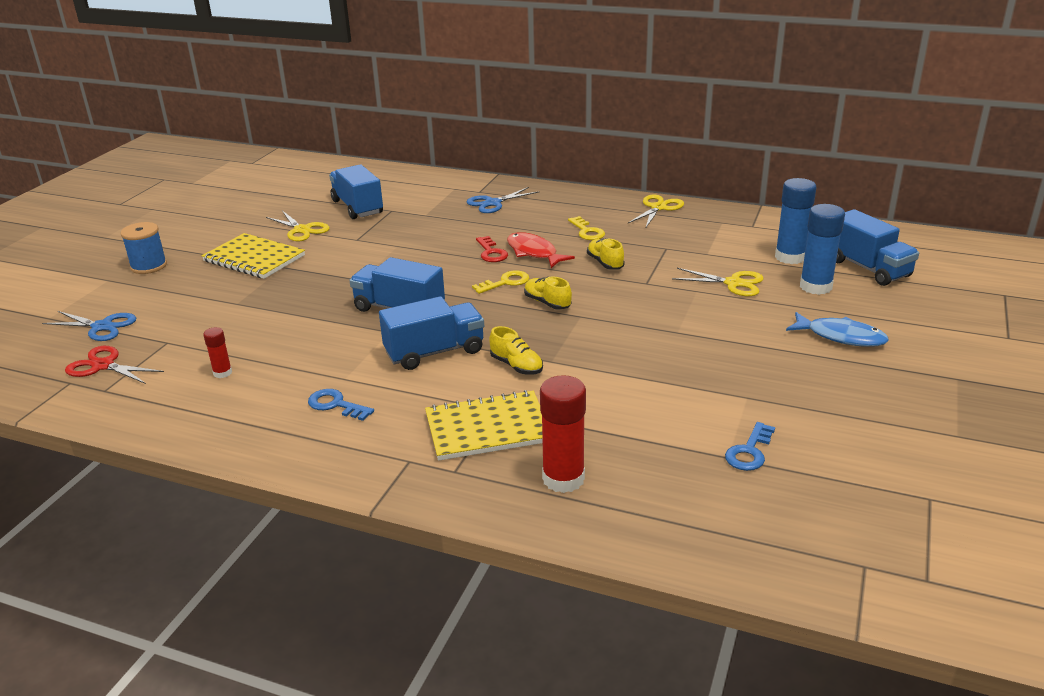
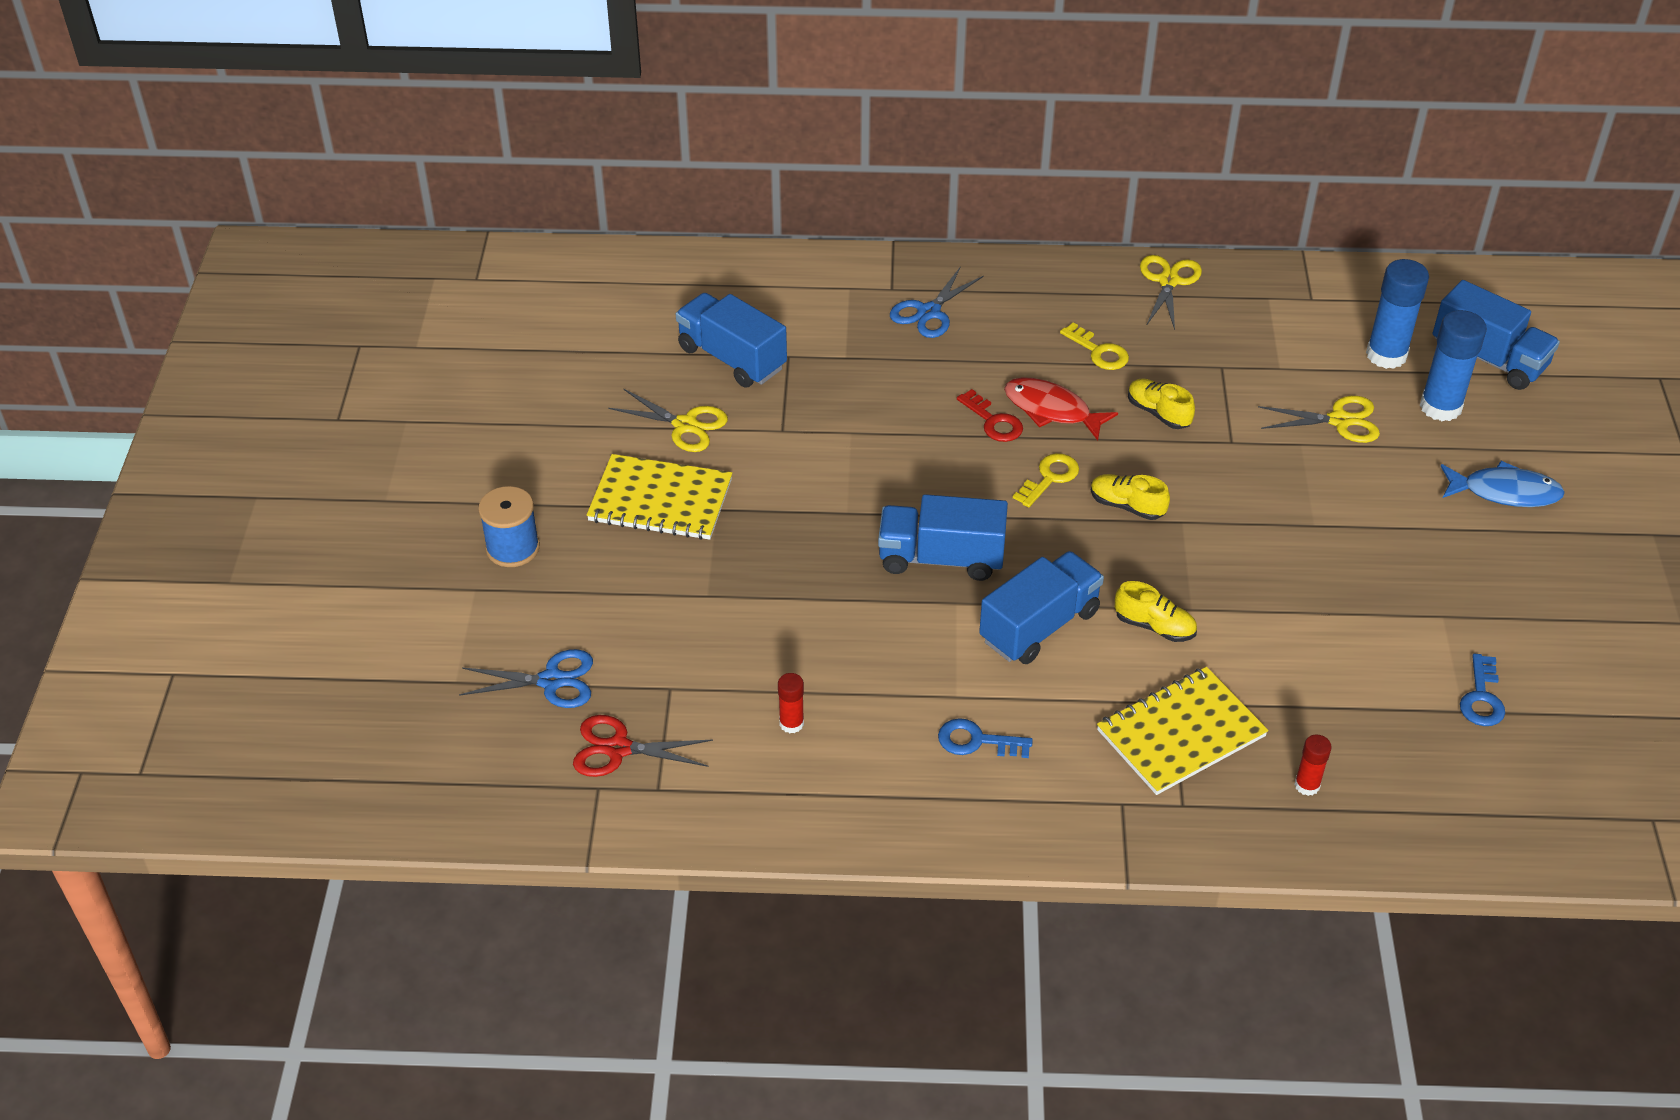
camera: 20 degrees left, 15 degrees up
(563, 479) = (1307, 785): red glue stick -> red glue stick, size x0.52

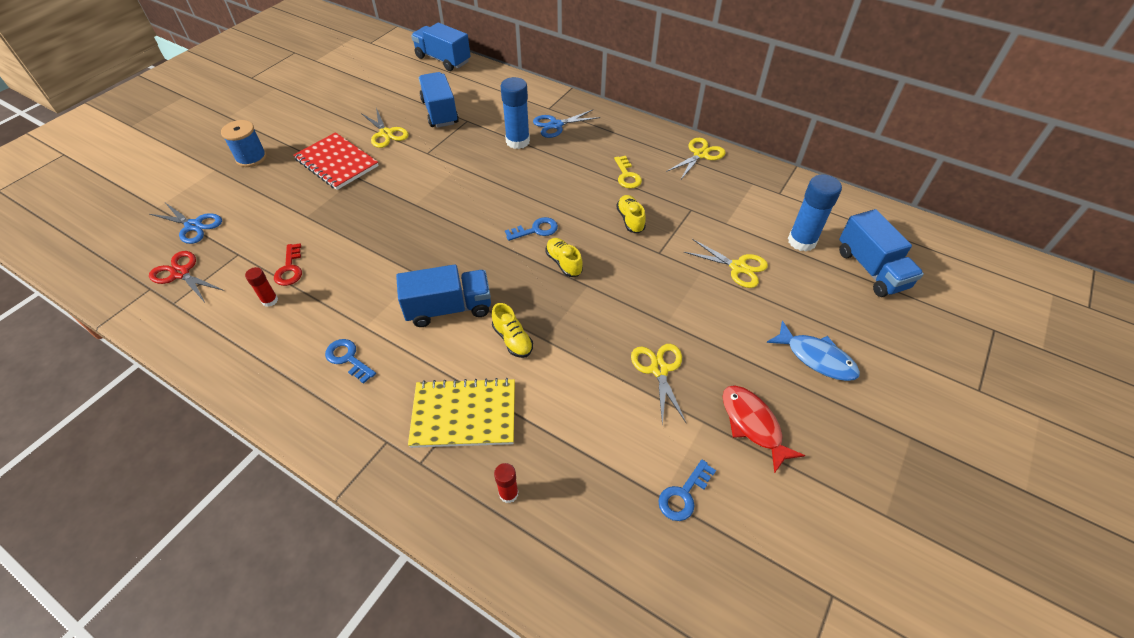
camera: 30 degrees right, 5 degrees up
(660, 500) = (337, 163): yellow notebook -> red notebook
(941, 558) = (436, 248): blue truck -> blue truck (443, 60)
(993, 421) = (535, 189): red key -> red key (290, 269)
(1050, 478) = (536, 230): yellow key -> blue key
(1051, 410) = (572, 195): red fish -> red fish (753, 425)
(1350, 582) = (659, 369): none -> yellow scissors
(1440, 407) = (813, 285): blue glue stick -> blue glue stick (517, 141)

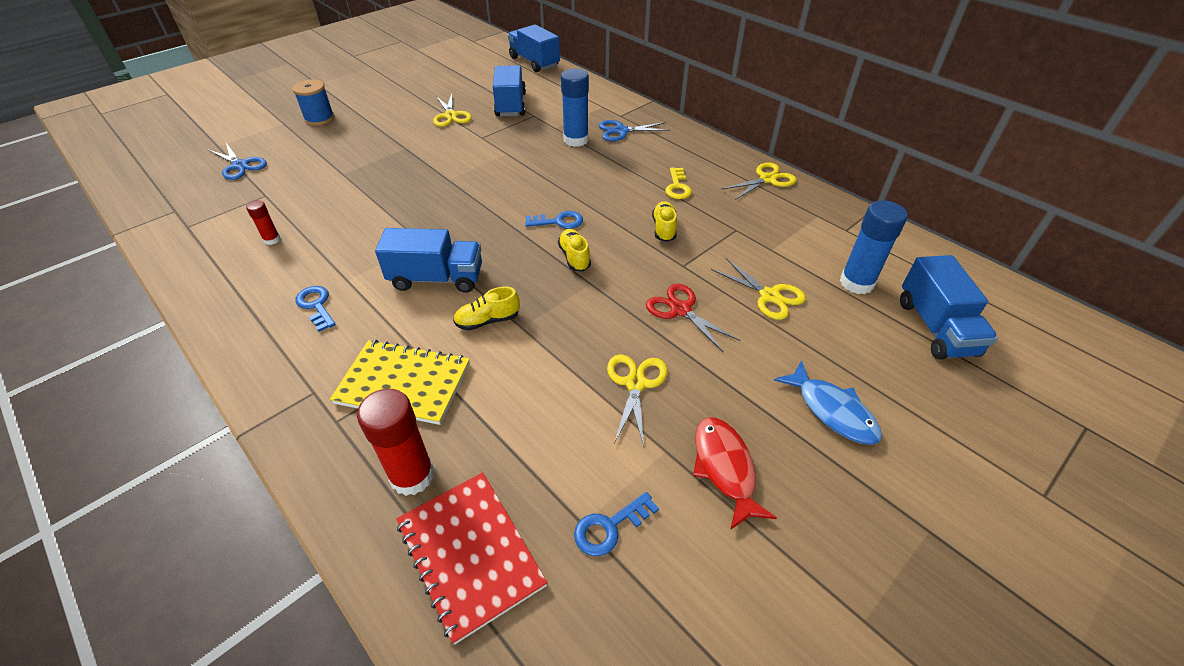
camera: 15 degrees right, 5 degrees down
(181, 273) = (207, 202): red scissors -> red scissors (680, 309)
(290, 269) = (304, 216): red key -> none
(337, 163) = (393, 133): red notebook -> red notebook (470, 554)
(508, 493) = (412, 475): red glue stick -> red glue stick, size x1.93
(512, 339) = (488, 320): yellow shoe -> yellow shoe turned 90 degrees clockwise

